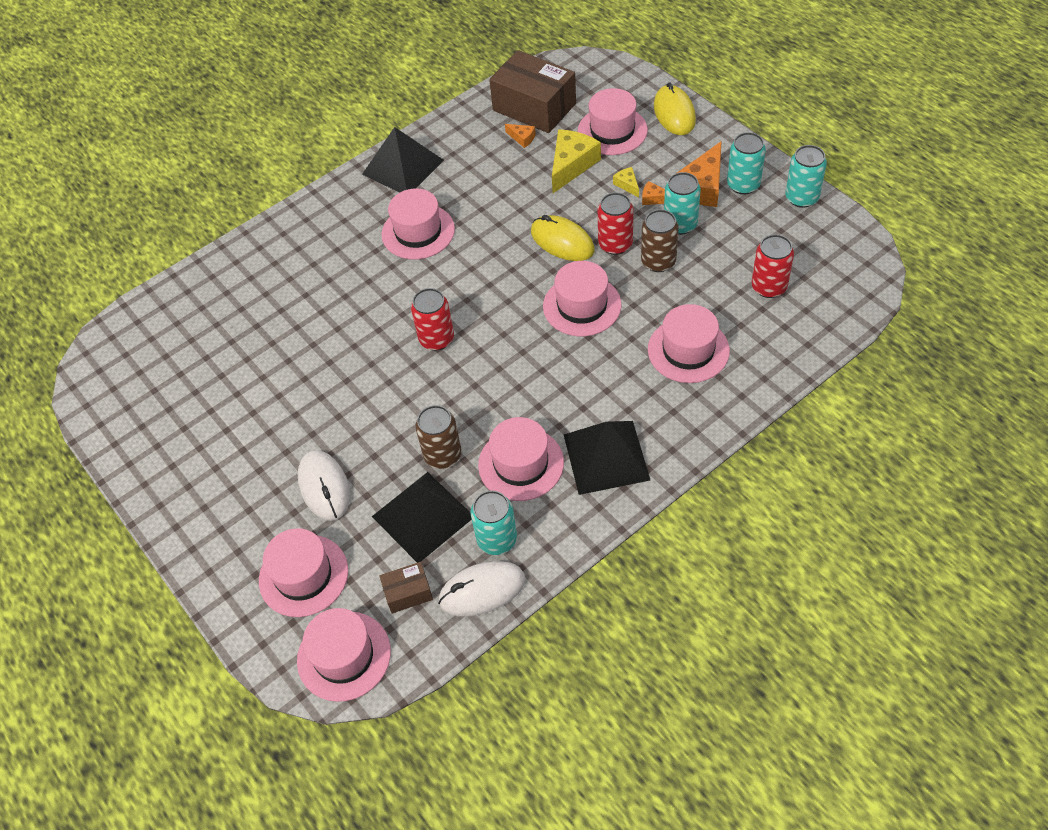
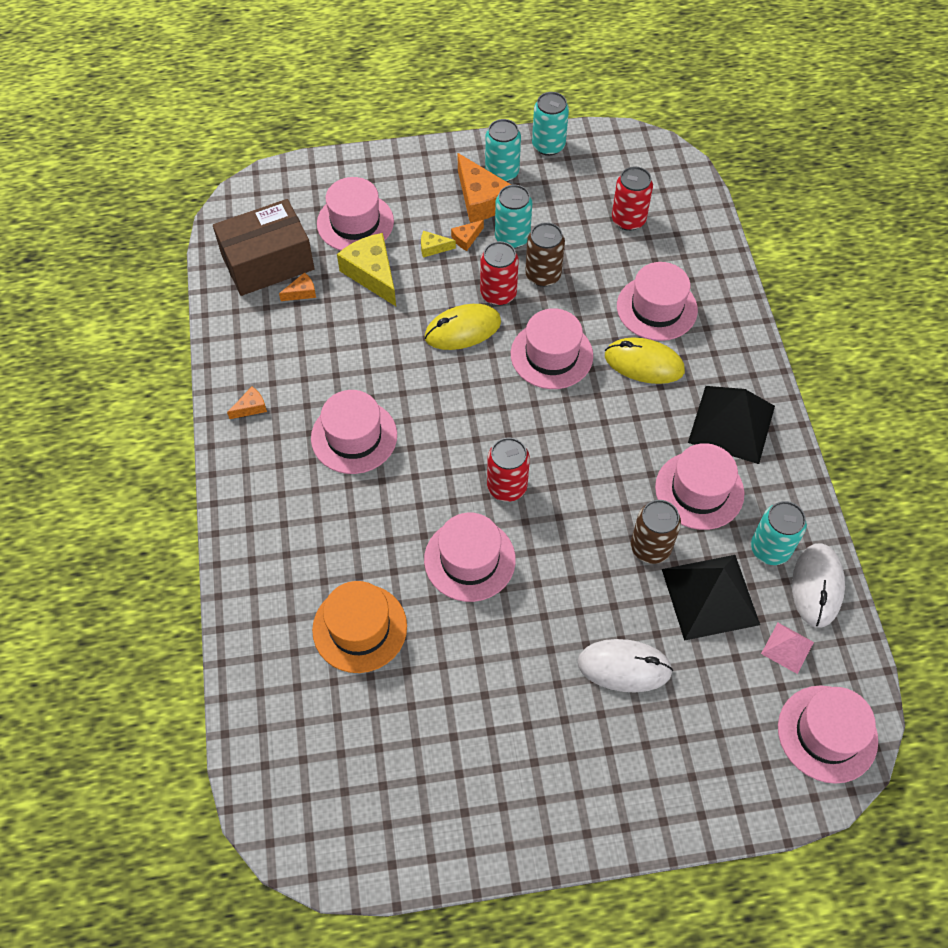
camera: 65 degrees left, 5 degrees up
(264, 316) = (359, 628): none -> orange hat
(303, 575) = (718, 731): pink hat -> pink hat (469, 559)
(402, 167) = (251, 407): black pyramid -> orange cheese
(408, 593) = (787, 648): brown box -> pink pyramid
(674, 113) = (374, 169): yellow mouse -> yellow mouse (644, 363)

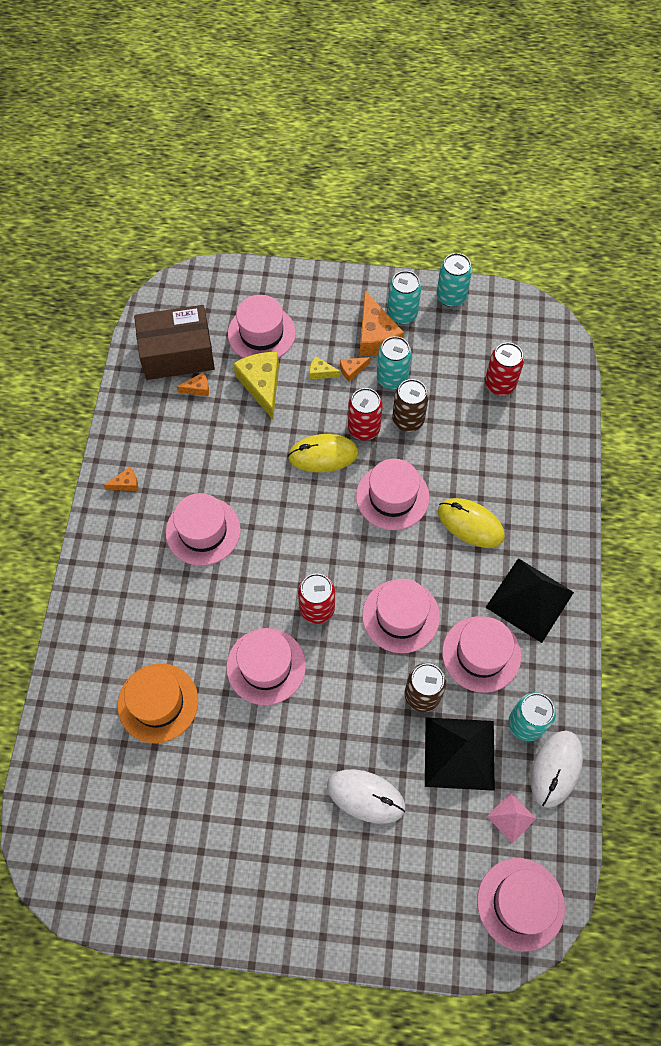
camera: 15 degrees right, 5 degrees up
(656, 308) = (498, 474): pink hat -> pink hat (400, 616)

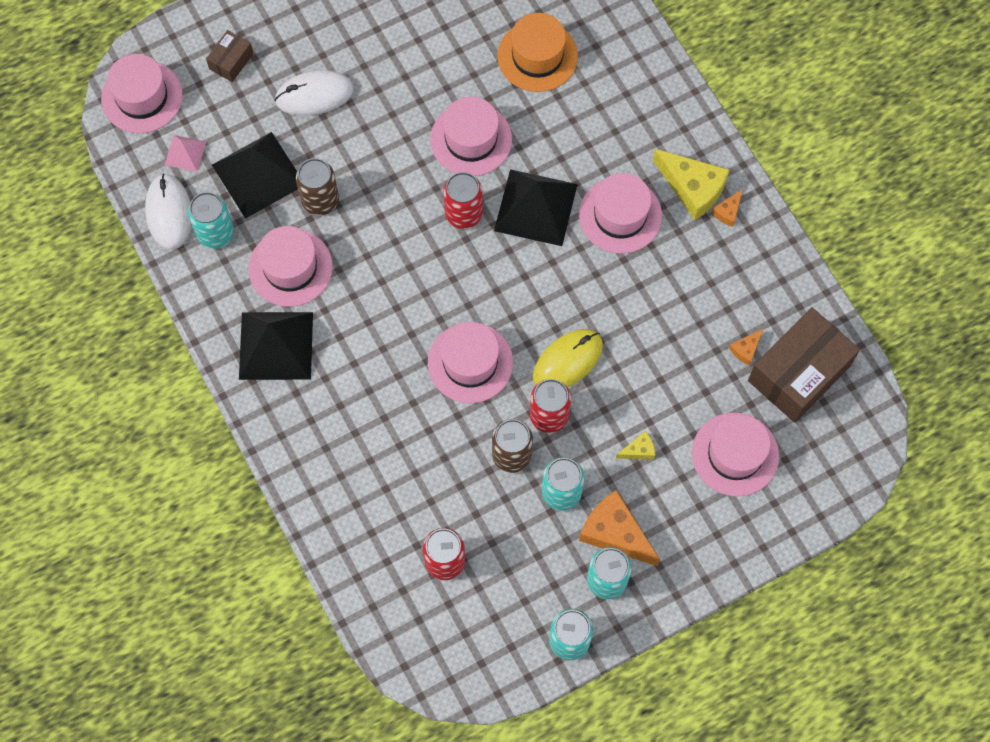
camera: 145 degrees right, 5 degrees up
(259, 578) = (536, 207): none -> black pyramid
(261, 385) = (686, 395): yellow cheese -> yellow cheese (692, 188)
(352, 370) = (609, 474): orange cheese -> none
(400, 616) = (384, 255): pink hat -> none
(418, 884) = (231, 61): none -> brown box
(470, 524) = (377, 383): yellow mouse -> none

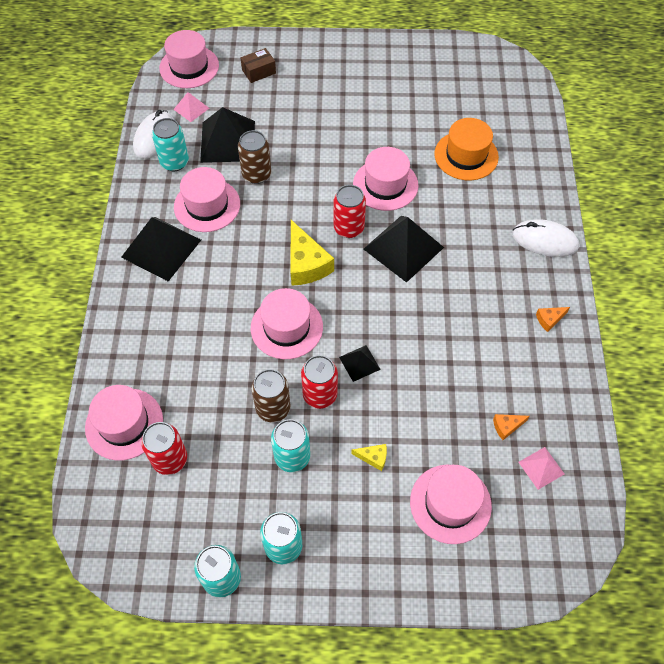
camera: 30 degrees right, 10 degrees down
(314, 95) = (298, 113): white mouse -> white mouse (544, 240)
(567, 361) = (359, 363): yellow mouse -> black pyramid
(615, 533) = (314, 512): orange cheese -> none
(620, 215) = (463, 282): pink hat -> pink hat (124, 424)
(692, 188) = (530, 290): yellow cheese -> yellow cheese (306, 264)
(799, 373) = (541, 468): brown box -> pink pyramid

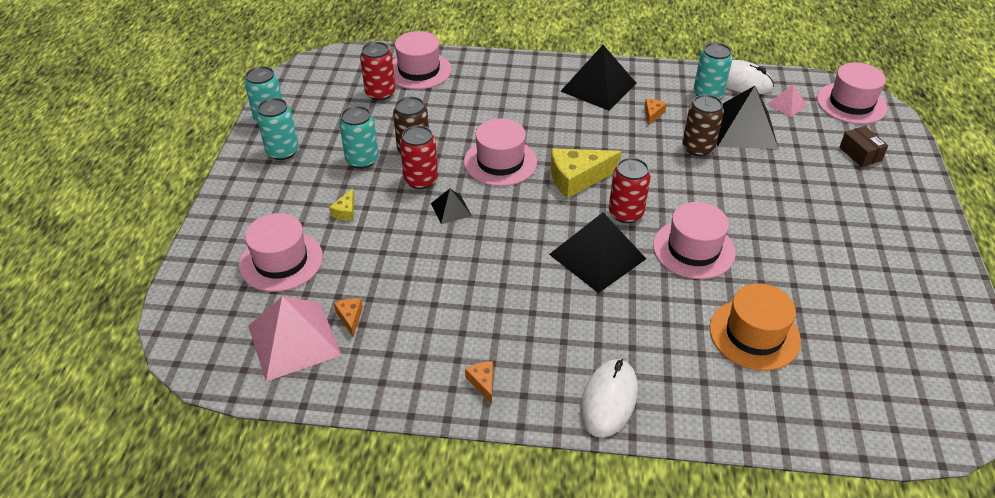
camera: 95 degrees right, 15 degrees down
(207, 205) = (652, 114): pink hat -> orange cheese
(541, 468) = (294, 340): pink pyramid -> pink pyramid, size x2.02

